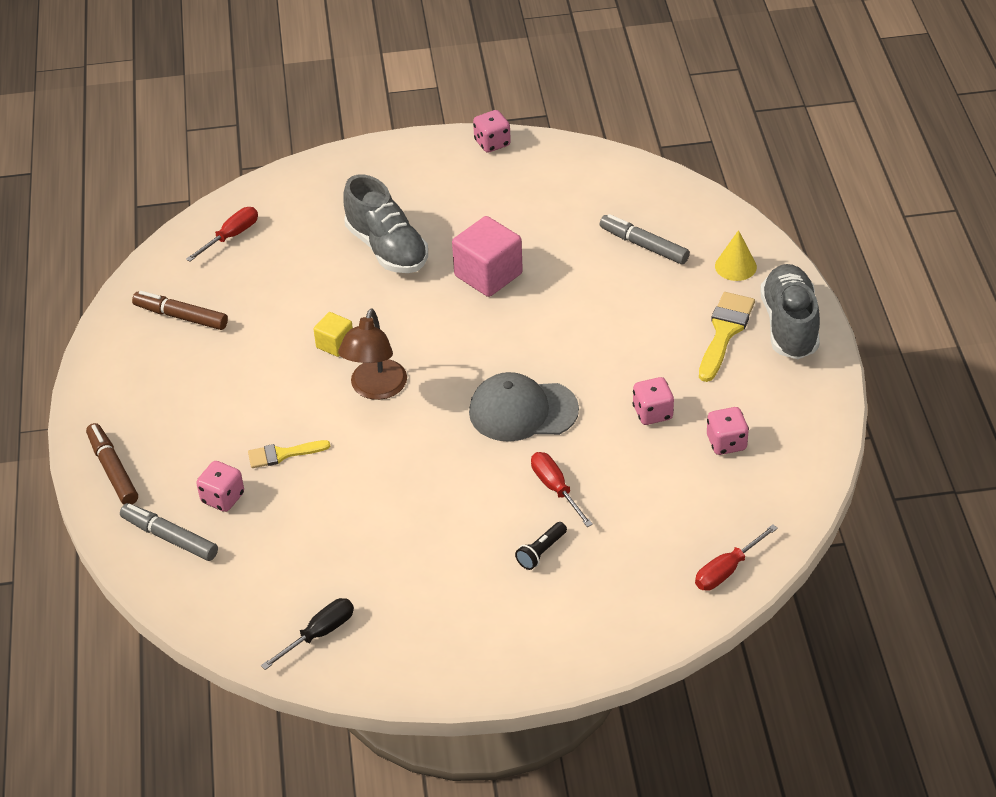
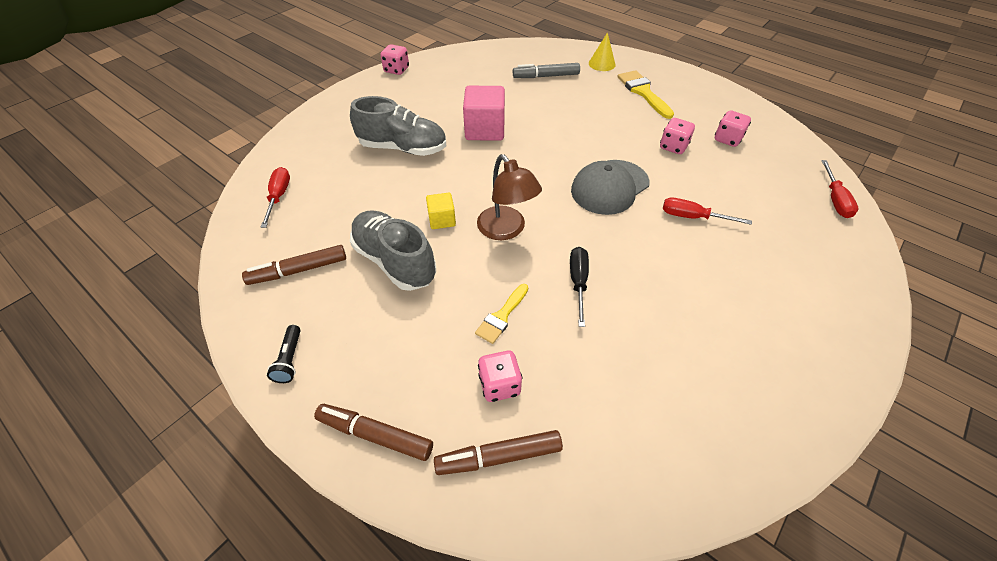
camera: 45 degrees left, 5 degrees up
(169, 538) = (499, 457): grey marker -> brown marker
(319, 634) = (715, 437): black screwdriver -> black screwdriver (578, 282)
(541, 552) = (744, 259): black flashlight -> black flashlight (290, 359)
(789, 325) = (665, 75): grey shoe -> grey shoe (395, 261)

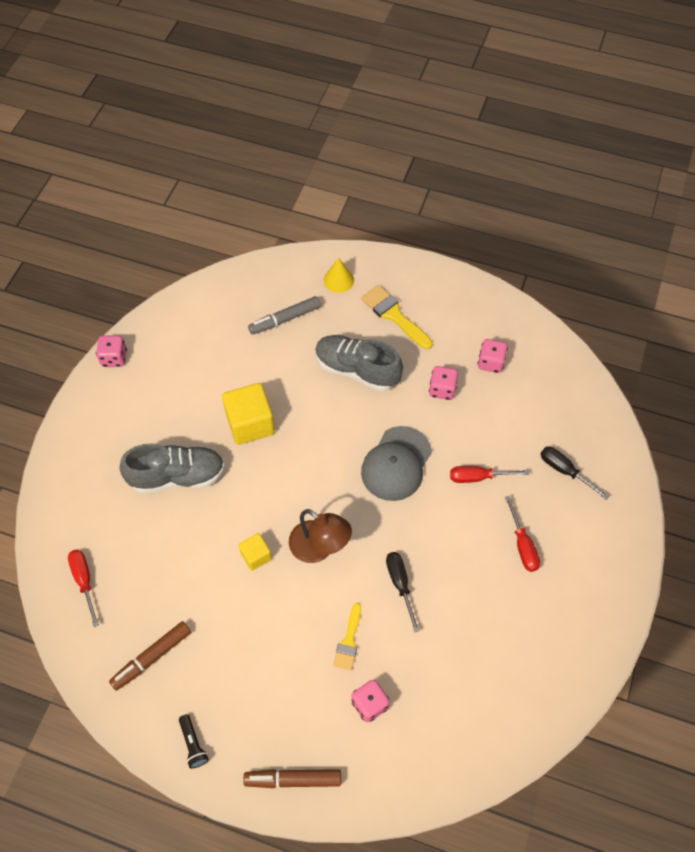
camera: 20 degrees left, 10 degrees up
(395, 261) = (234, 617): grey shoe -> grey shoe (357, 370)
(485, 130) = (250, 423): pink cube -> yellow cube
(499, 457) = (390, 761): brown marker -> none
(792, 235) = (564, 471): none -> black screwdriver
(835, 200) = (595, 415): red screwdriver -> red screwdriver (522, 545)

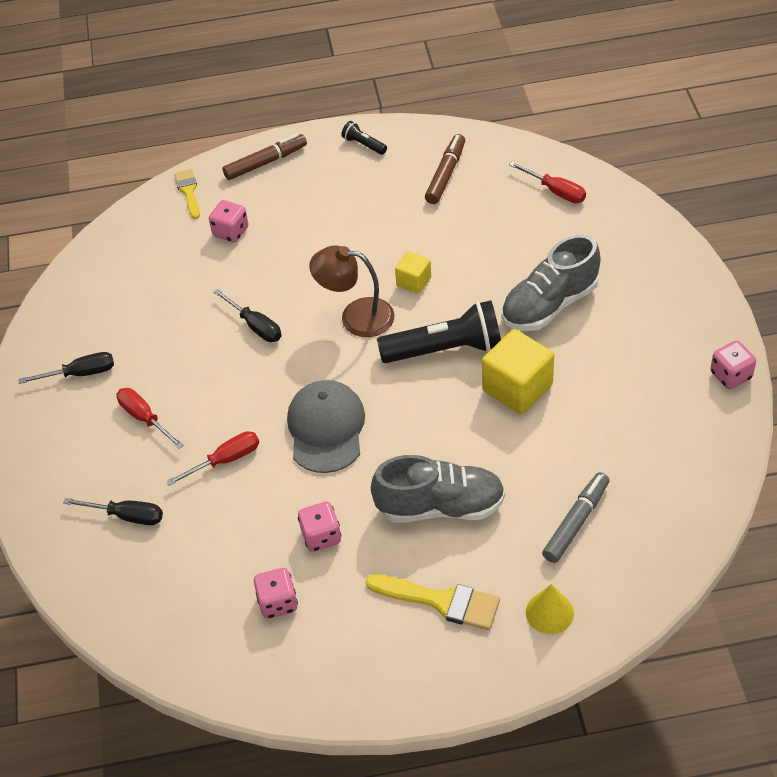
camera: 155 degrees right, 10 degrees down
(275, 481) = (445, 349): none -> black flashlight
(348, 641) = (278, 263): yellow brush -> yellow brush (188, 191)
(558, 617) = (80, 374): none -> black screwdriver

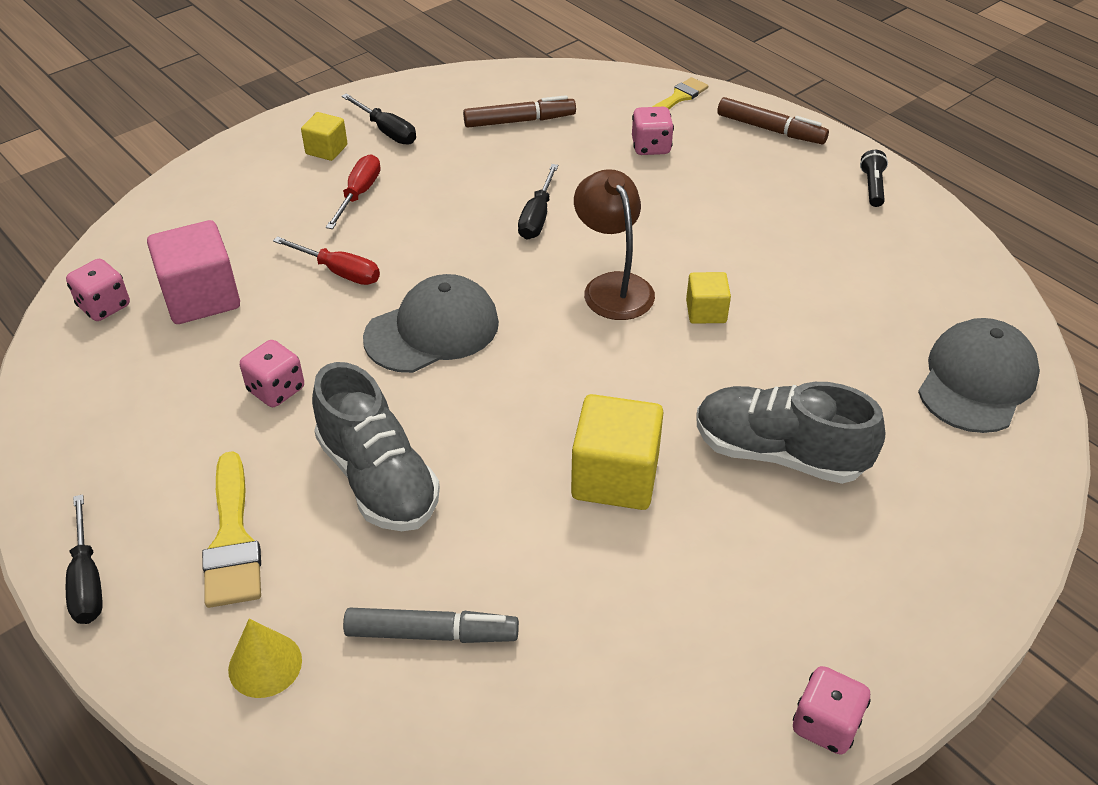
camera: 55 degrees right, 5 degrees down
(71, 419) = (326, 150): none -> yellow cube
(127, 516) = (227, 234): black screwdriver -> black screwdriver (87, 580)
(189, 553) = (201, 297): none -> pink cube
(277, 602) = (166, 392): pink dice -> pink dice (104, 306)
(445, 174) = (898, 269): brown marker -> brown marker (519, 121)
(445, 349) = (625, 382): black flashlight -> none
(555, 191) = (977, 380): red screwdriver -> grey cap

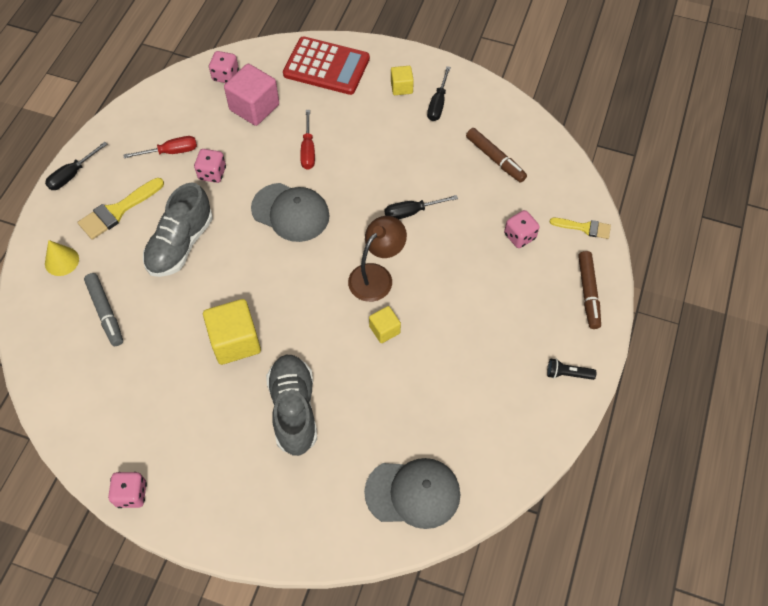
camera: 60 degrees right, 15 degrees up
(212, 200) = (326, 66): none -> red calculator
(359, 194) = (374, 123): red screwdriver -> red screwdriver (171, 152)
(872, 187) = (567, 374): black flashlight -> black flashlight turned 150 degrees counterclockwise

